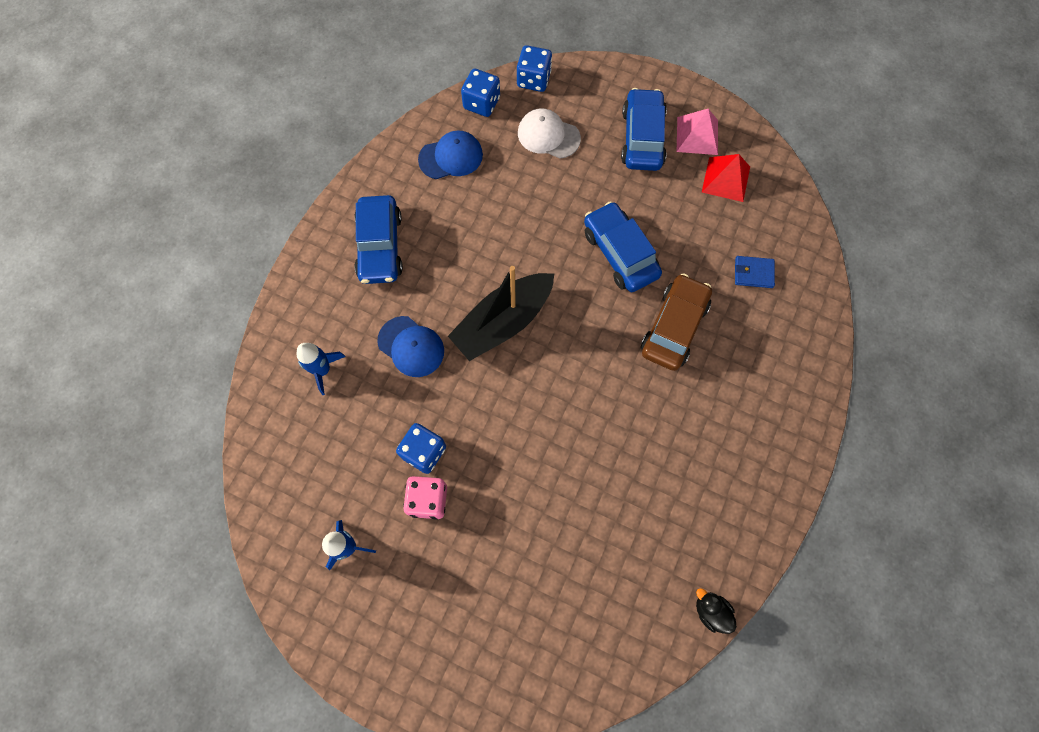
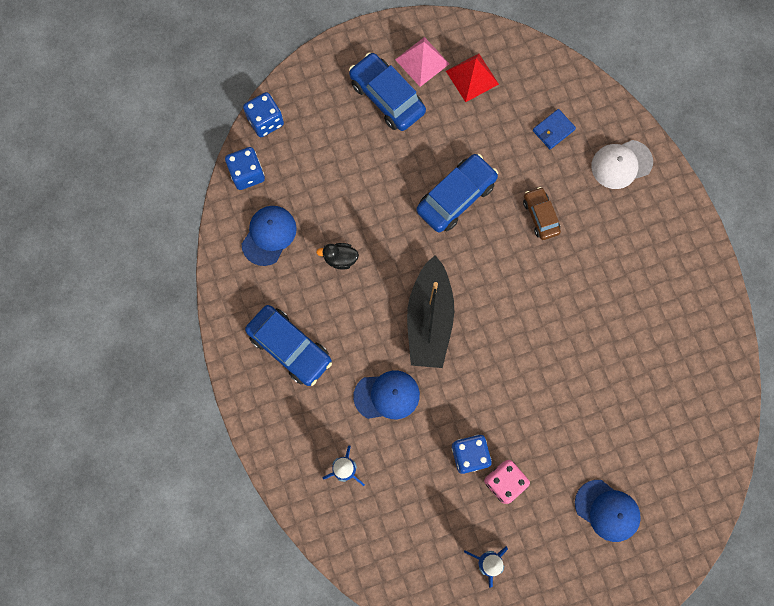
camera: 45 degrees left, 5 degrees up
(485, 608) = (607, 510): none -> blue cap
(548, 135) = (320, 155): white cap -> white cap (621, 164)
(620, 253) = (456, 197): blue car -> blue car turned 120 degrees clockwise
(674, 327) = (540, 216): brown car -> brown car, size x0.60
(711, 611) = (733, 376): black duck -> black duck (340, 259)

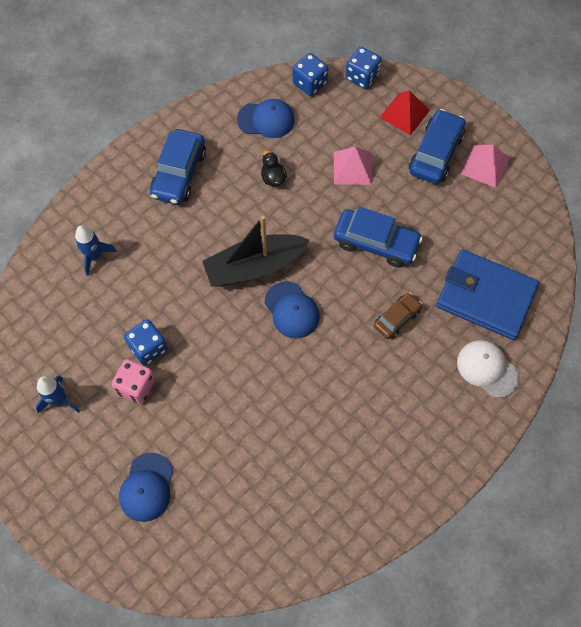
camera: 65 degrees right, 10 degrees down
(365, 180) = (352, 168): none -> pink pyramid
(387, 395) = (171, 261): blue cap -> blue cap (292, 310)
(472, 77) = (495, 210): red pyramid -> red pyramid (404, 113)
(553, 130) = (485, 297): blue wallet -> blue wallet, size x2.41

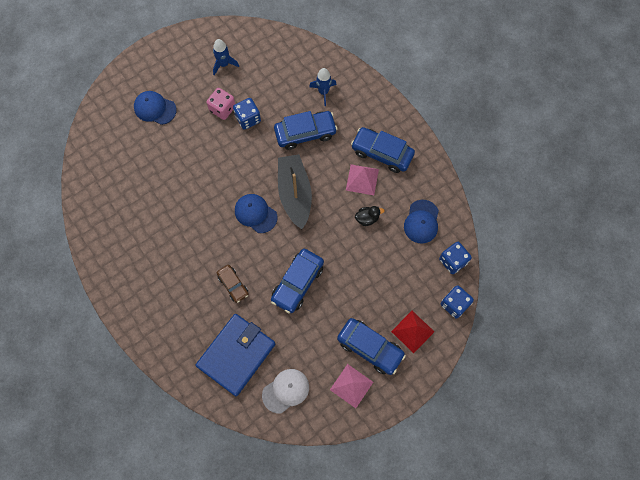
camera: 100 degrees right, 5 degrees up
(162, 269) = (305, 133): none -> blue car
(292, 310) = (255, 213): blue cap -> blue cap turned 60 degrees clockwise
(352, 168) = (366, 279): pink pyramid -> pink pyramid (362, 179)
(487, 369) = (180, 341): white cap -> white cap (286, 391)

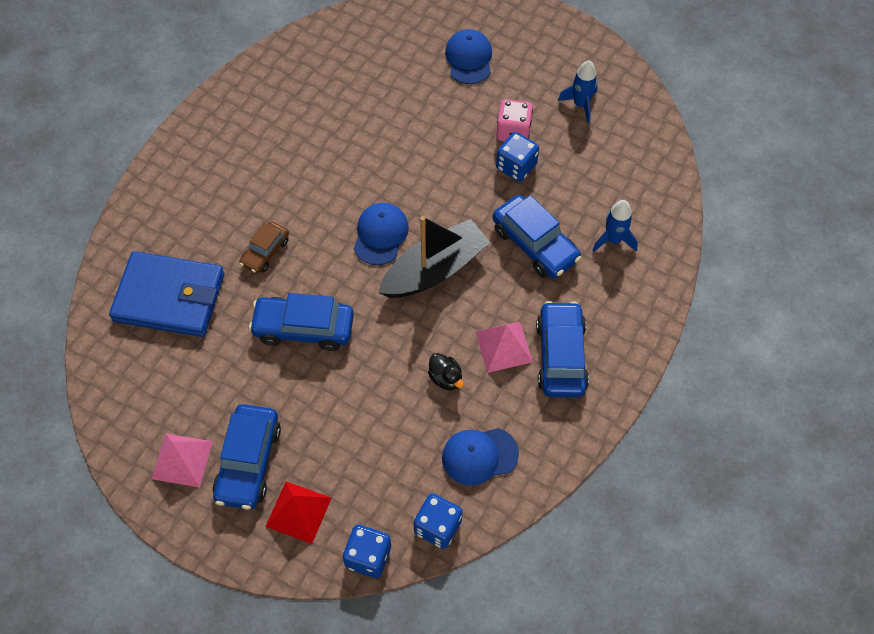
camera: 65 degrees right, 10 degrees down
(286, 391) = (143, 378): white cap -> none

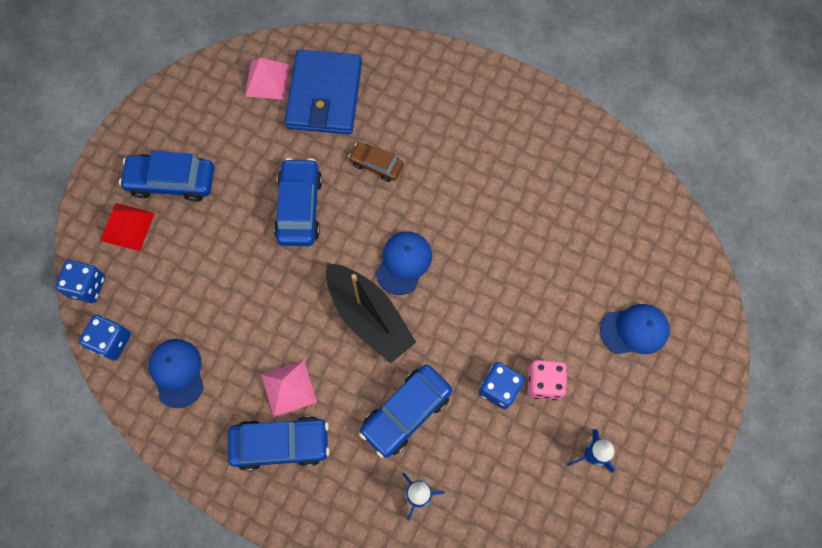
camera: 85 degrees right, 10 degrees up
(182, 460) = (174, 131): pink pyramid -> pink pyramid (267, 80)
(380, 235) = (404, 263): blue cap -> blue cap turned 75 degrees counterclockwise
(446, 378) = (254, 336): black duck -> none

